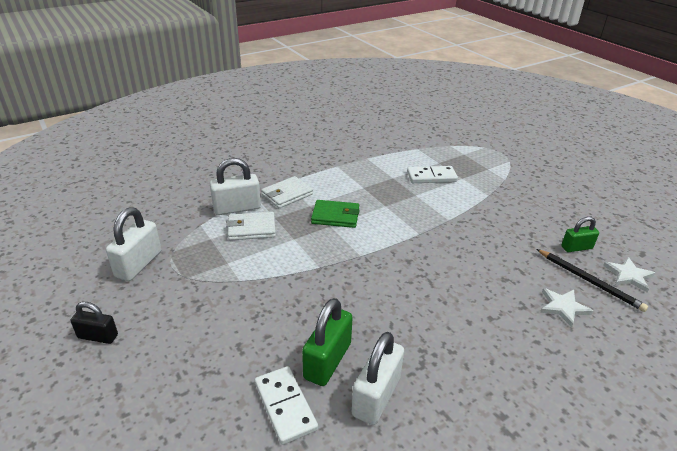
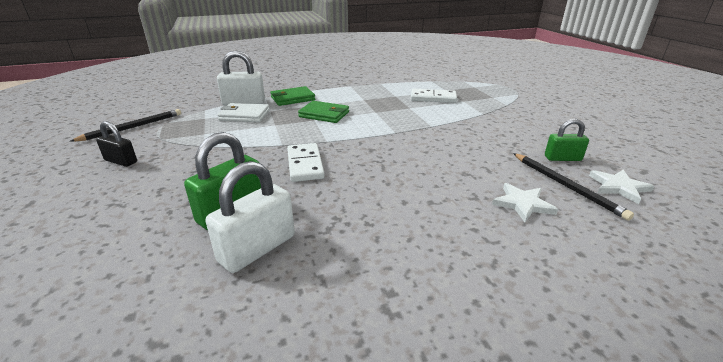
camera: 15 degrees right, 5 degrees down
(98, 336) = (52, 167): black padlock -> black padlock (121, 161)
(138, 264) = (133, 127): white padlock -> black pencil
(285, 406) = (158, 241): white domino -> white domino (305, 164)
(287, 194) = (293, 98): white wallet -> green wallet

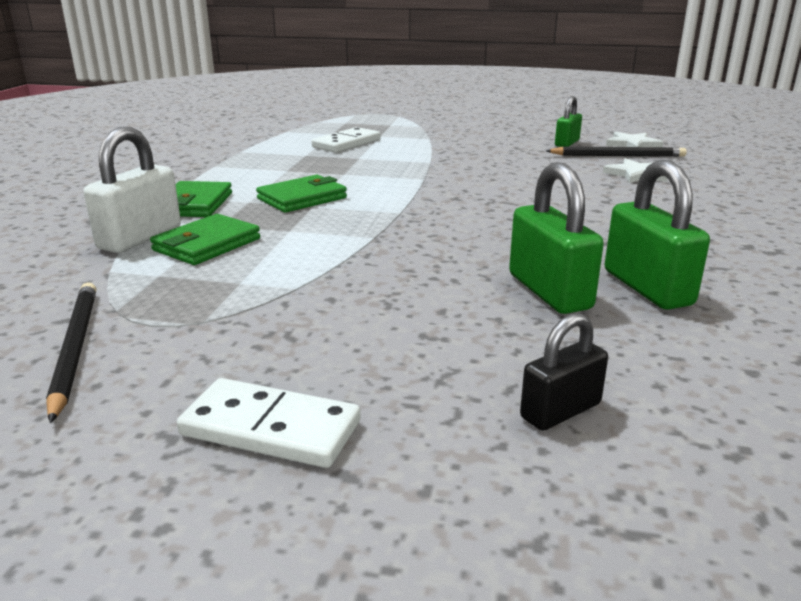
camera: 60 degrees left, 5 degrees down
(121, 161) = (258, 367): black padlock -> black padlock (560, 411)
(244, 115) = (207, 244): white wallet -> green wallet
(257, 248) = (647, 288): white padlock -> green padlock
(305, 164) = (457, 235): white domino -> white domino (270, 429)

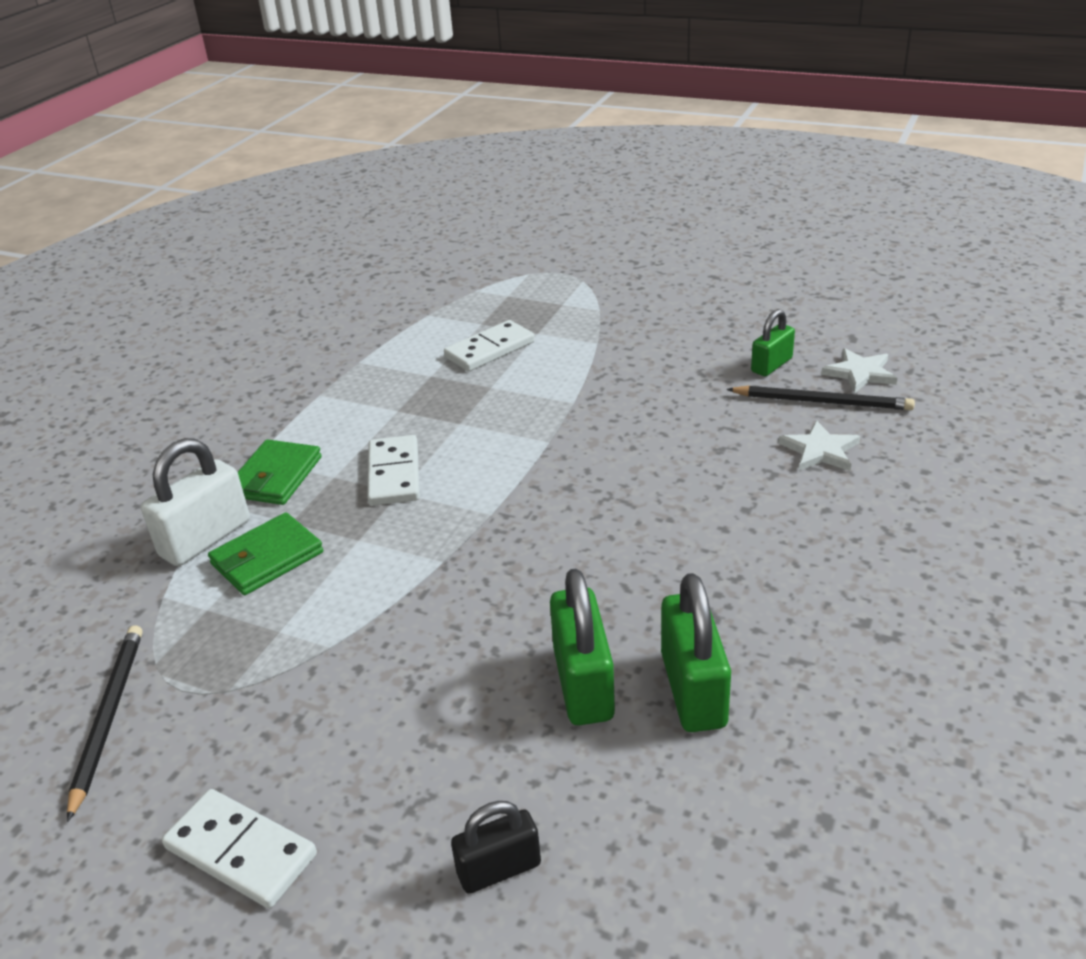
camera: 15 degrees right, 10 degrees up
(302, 198) = (394, 474): green wallet -> white domino

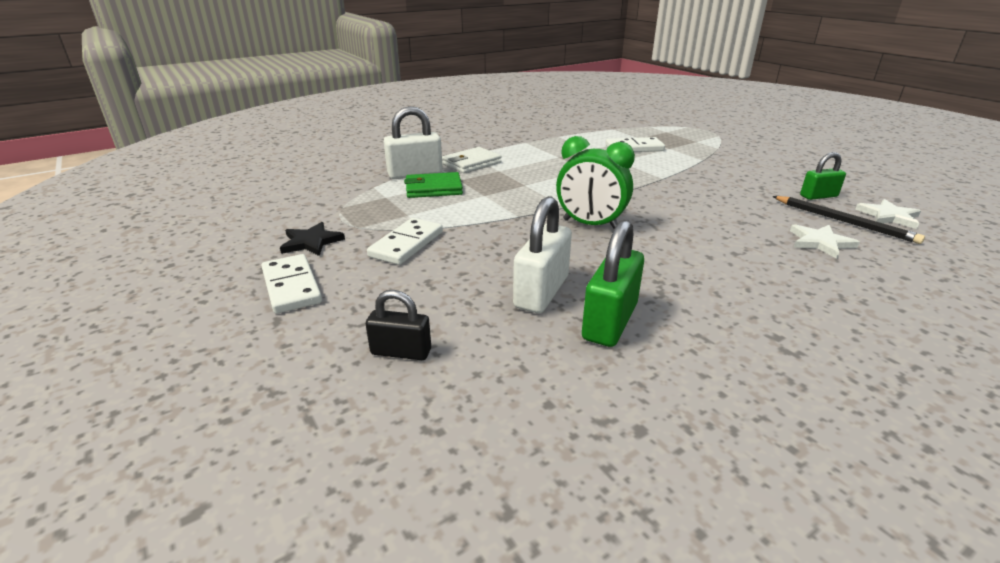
camera: 30 degrees right, 5 degrees down
(108, 717) = (301, 218): black pencil -> none
(180, 756) = (311, 242): none -> black star
(276, 477) = (471, 163): green wallet -> white wallet
(394, 474) = (530, 178): white domino -> white domino (406, 244)
(549, 535) = (590, 224): none -> green clock
(583, 683) = (541, 292): green padlock -> white padlock

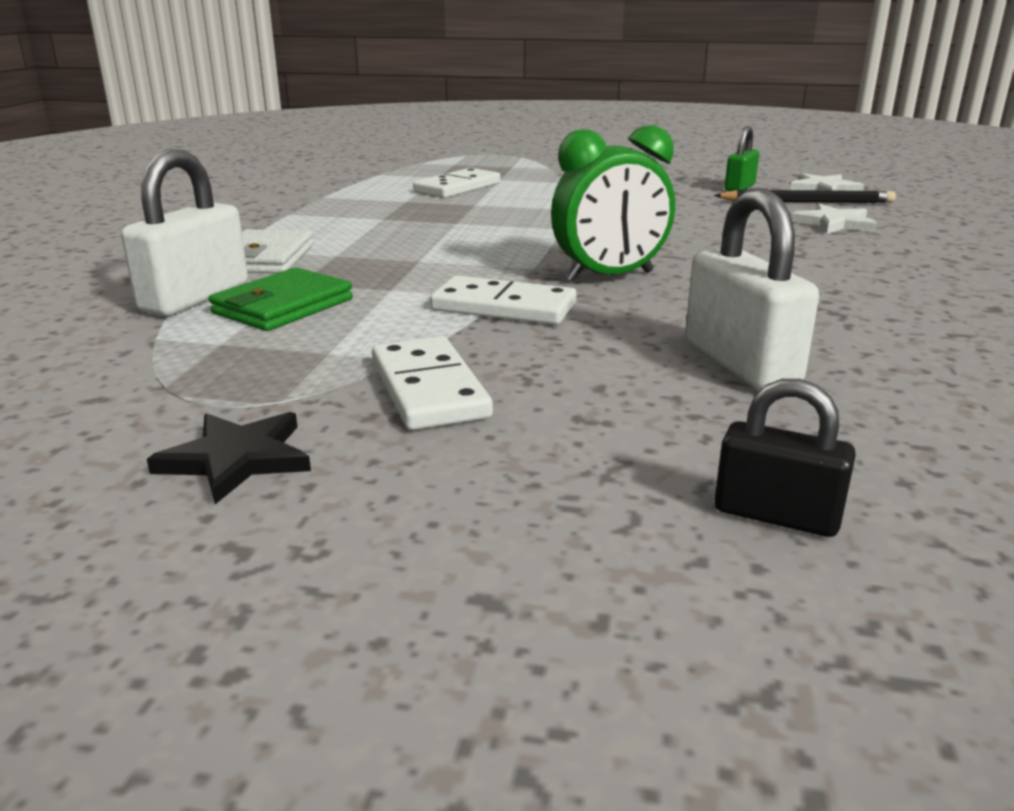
camera: 45 degrees left, 5 degrees down
(291, 286) = (379, 539): white domino -> white domino (503, 307)
(401, 352) = (776, 515): black padlock -> black padlock turned 60 degrees clockwise
(610, 322) = (870, 359): green padlock -> none

